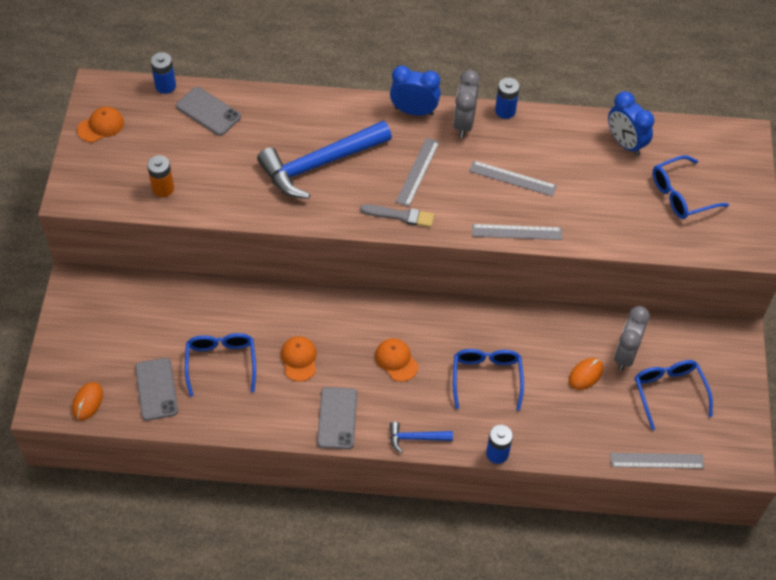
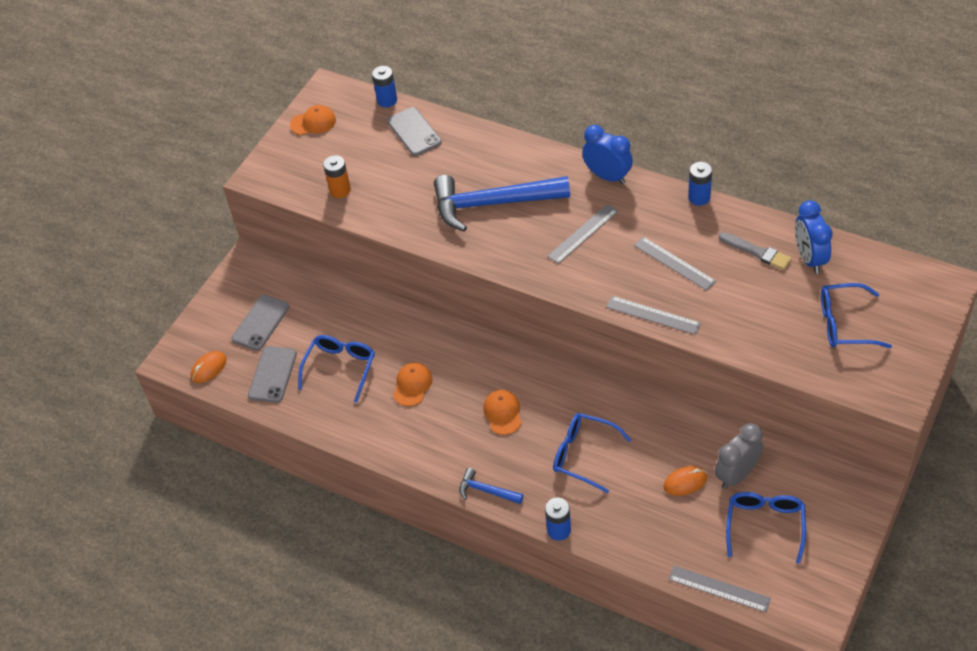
camera: 30 degrees right, 5 degrees down
(337, 418) = (421, 449): grey phone -> grey phone (260, 323)
(400, 216) = (546, 270): grey brush -> grey brush (757, 252)
(464, 123) = (651, 199): grey clock -> none
(486, 377) = (583, 455): blue glasses -> blue glasses turned 90 degrees counterclockwise

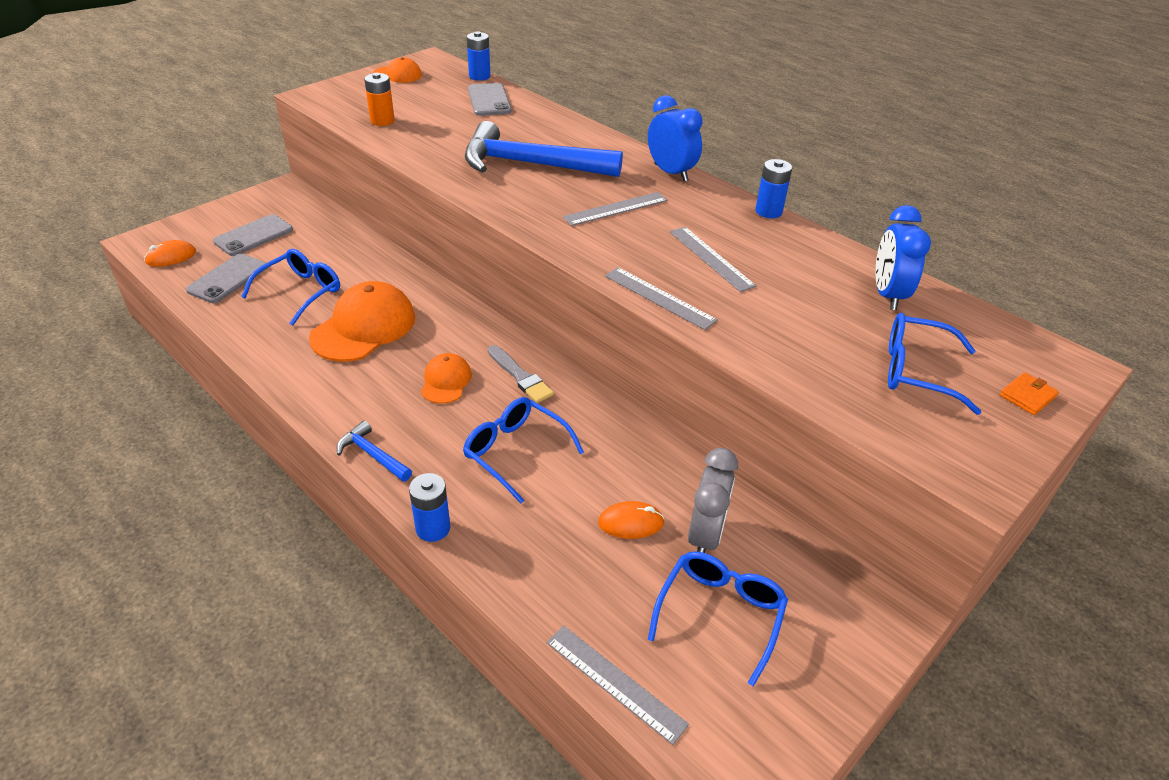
camera: 10 degrees right, 10 degrees down
(412, 385) = (364, 327): orange cap -> orange cap, size x1.85
(736, 475) = (705, 535): grey clock -> grey clock turned 135 degrees clockwise
(757, 252) = (820, 273): grey brush -> grey brush (520, 376)
(918, 321) = (1027, 396): none -> orange wallet

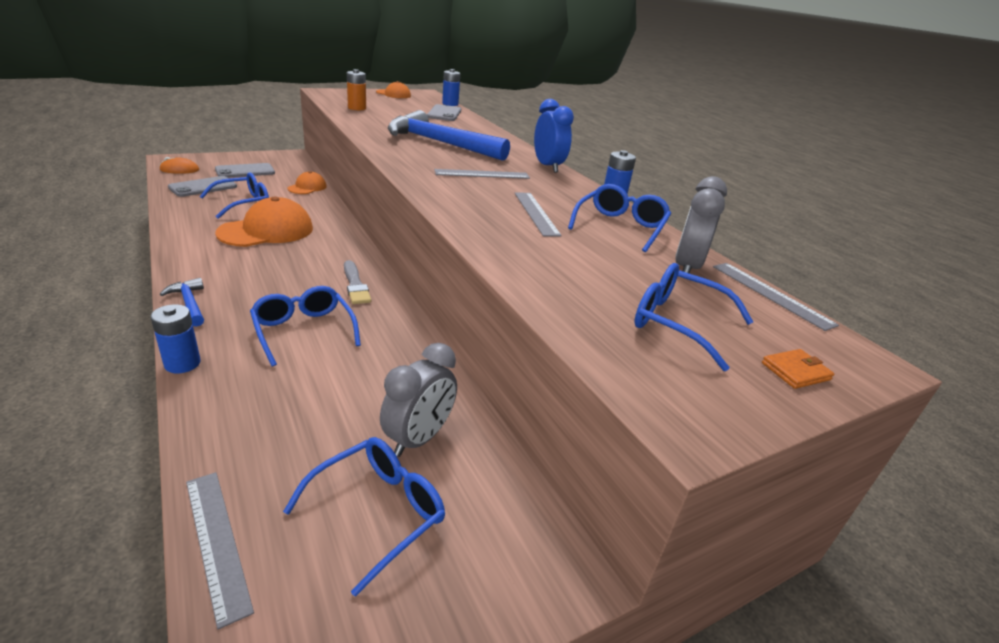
camera: 15 degrees right, 10 degrees down
(446, 381) = (294, 274): orange cap -> orange cap (307, 187)
(631, 523) = (356, 408): orange mouse -> none
(659, 297) = (466, 224): grey ruler -> grey ruler (771, 294)
(799, 253) = (620, 227): none -> blue glasses
(887, 295) = (686, 267): blue clock -> grey clock

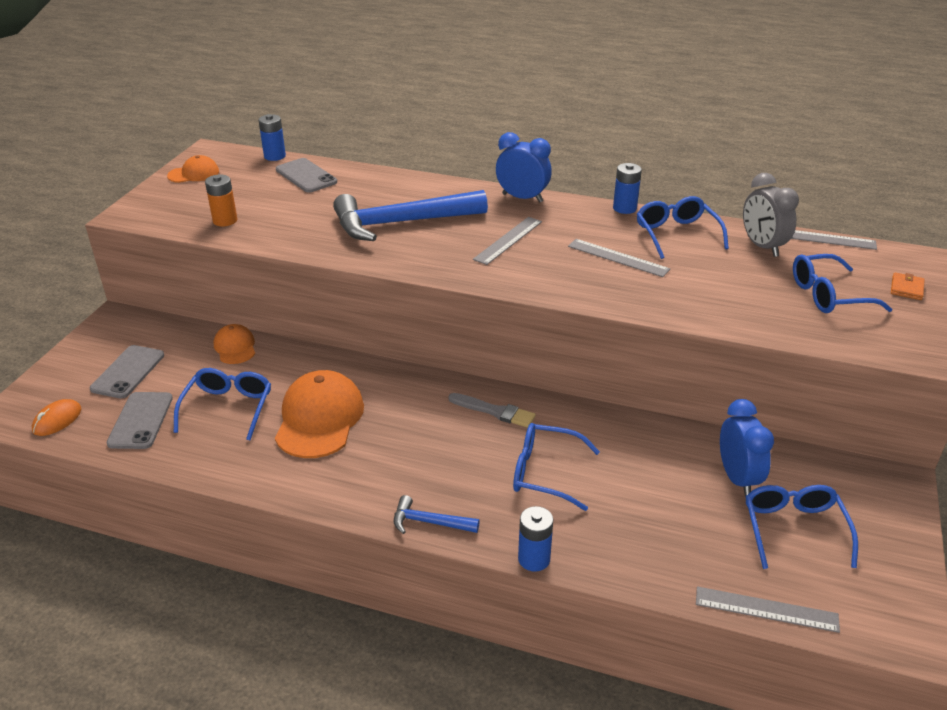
camera: 40 degrees left, 5 degrees up
(418, 438) = (737, 478): grey clock -> blue clock

